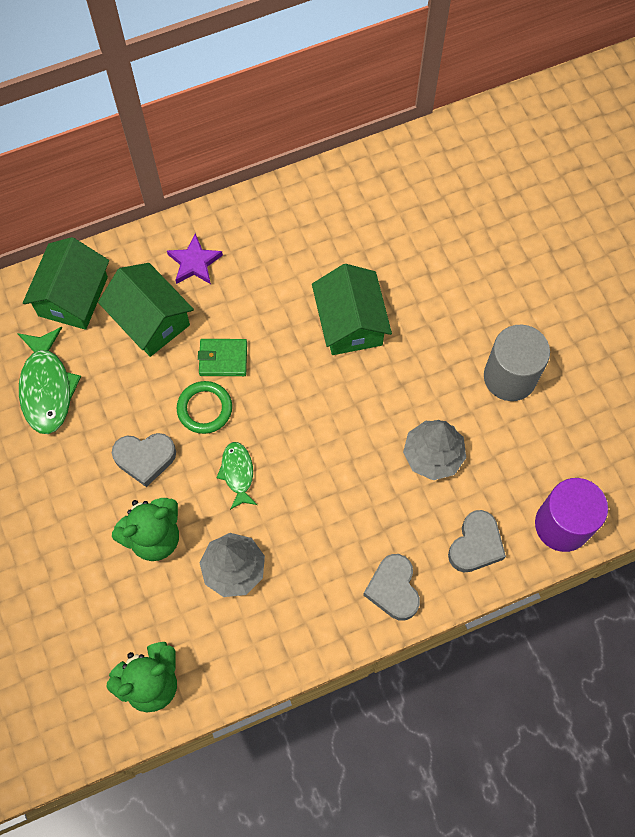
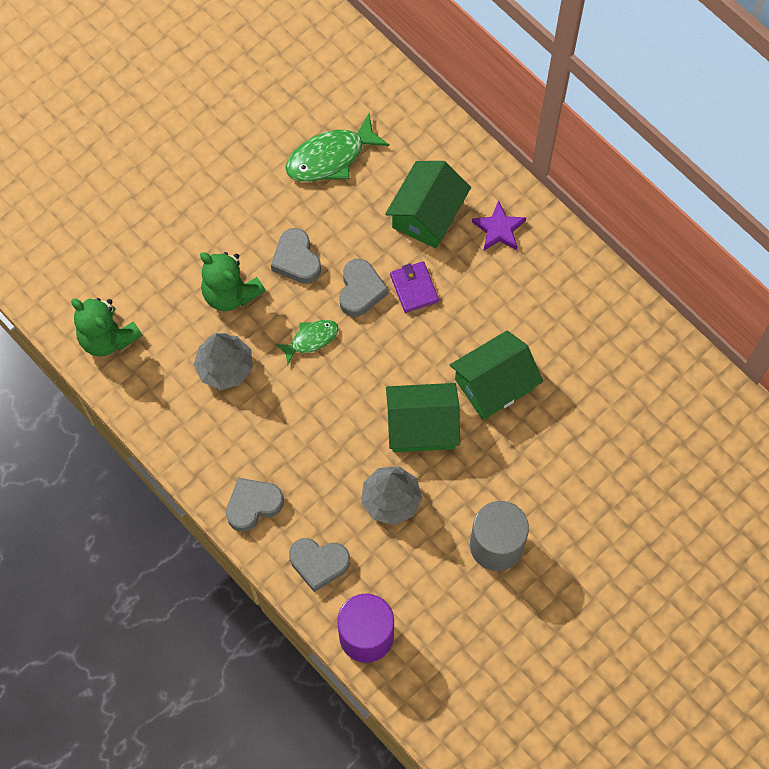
camera: 70 degrees right, 0 degrees up
(73, 296) = (424, 143): green house -> green house (422, 426)
(204, 409) = (360, 290): green ring -> grey heart
(223, 359) = (414, 288): green wallet -> purple wallet

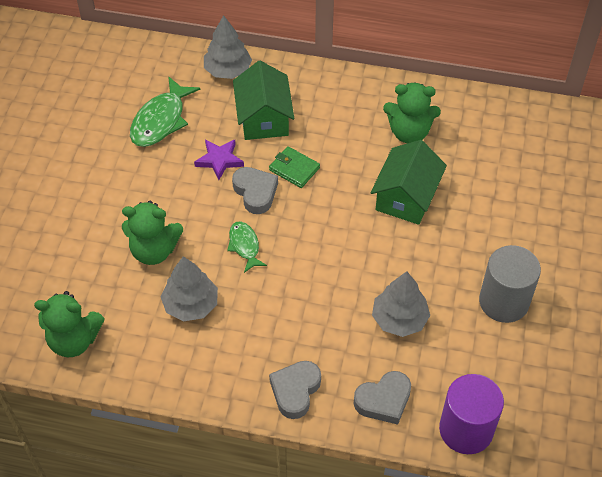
camera: 35 degrees left, 15 degrees down
(296, 260) = (189, 199): grey heart -> none
(311, 339) = (244, 246): green fish -> green fish turned 45 degrees counterclockwise
(414, 288) = (294, 169): purple wallet -> green wallet
(422, 426) = (378, 255): green house -> none
(433, 138) = (228, 70): none -> grey tree
(499, 229) = (323, 100): purple star -> purple star (219, 160)
(552, 317) = (409, 132): none -> green teddy bear

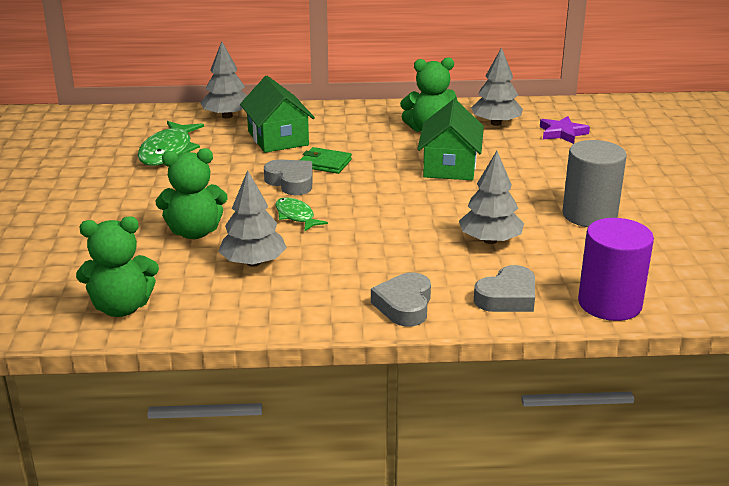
camera: 15 degrees left, 25 degrees down
(219, 160) = (243, 167): purple star -> purple star (562, 133)
(477, 134) = (496, 123): none -> grey tree

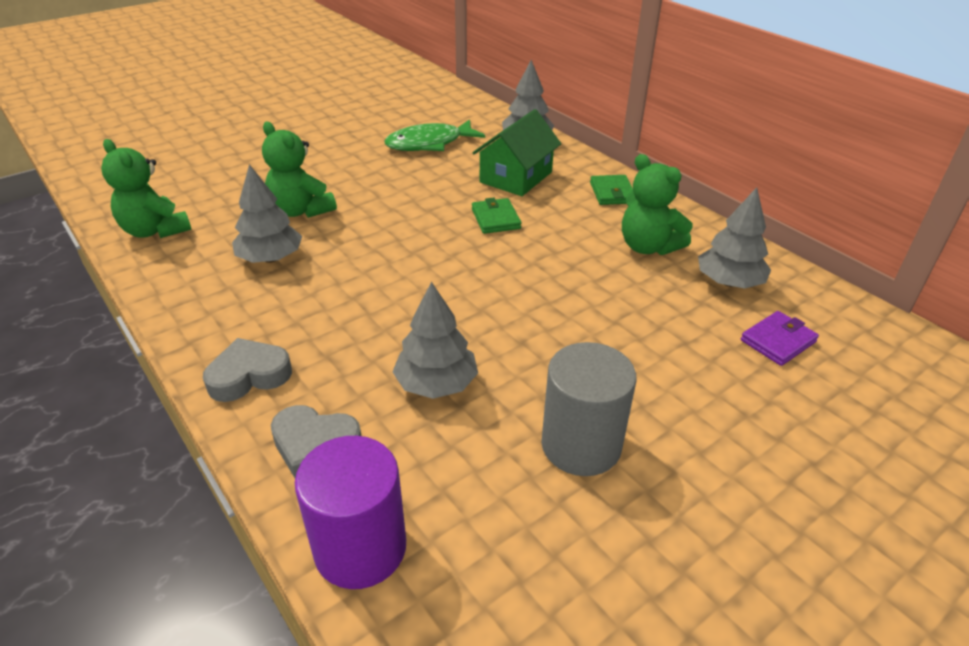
camera: 55 degrees right, 10 degrees up
(291, 182) = (438, 217): grey heart -> none
(296, 216) = (375, 245): green fish -> none
(350, 116) = (612, 193): none -> green wallet
(450, 166) = (581, 291): green house -> none
(562, 133) = (778, 341): purple star -> purple wallet

